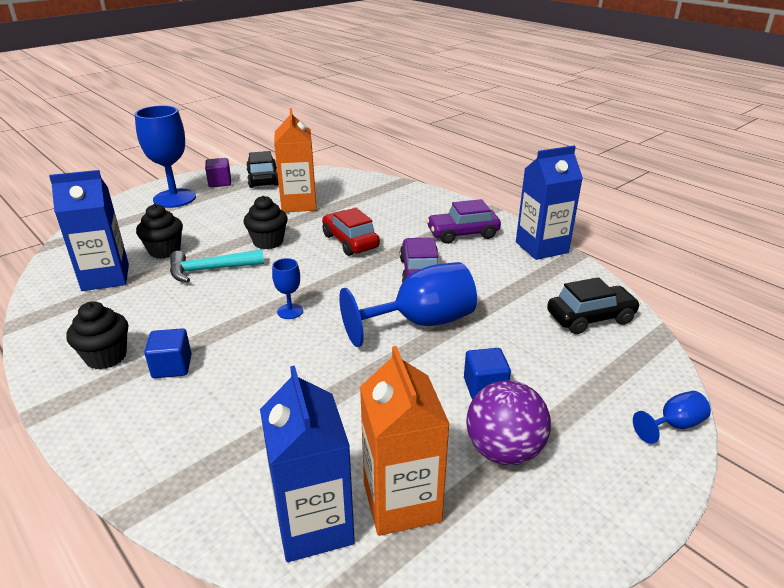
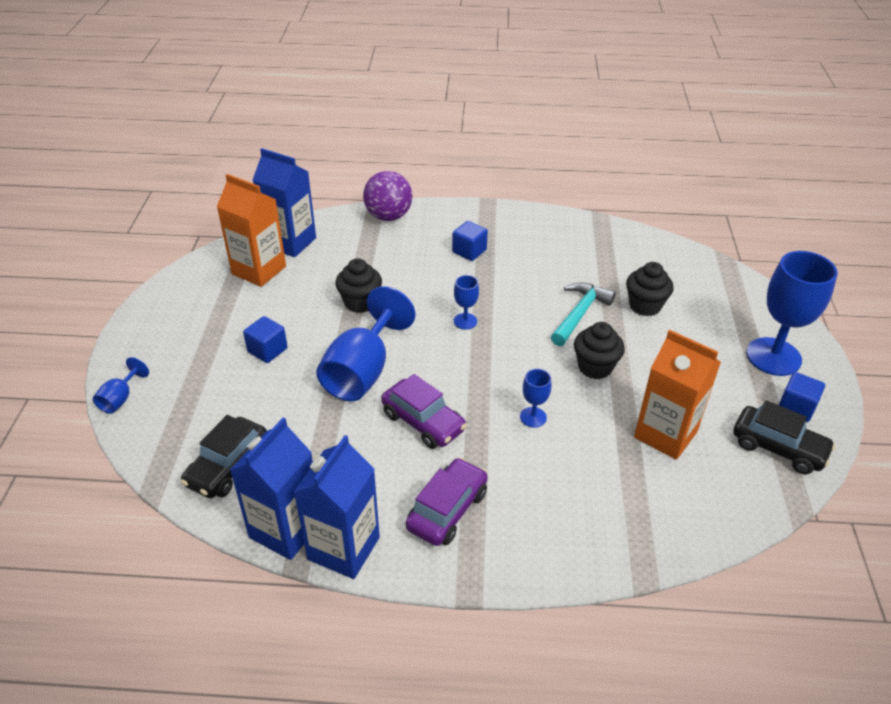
camera: 135 degrees right, 10 degrees up
(105, 277) = (628, 265): blue carton -> blue carton (286, 529)
(106, 357) = (513, 234): black cupcake -> black cupcake (360, 302)
(220, 182) = (796, 408): purple cube -> blue cube
(350, 241) = (533, 417): red car -> blue goblet
(504, 451) = (225, 320): purple ball -> purple ball (388, 216)

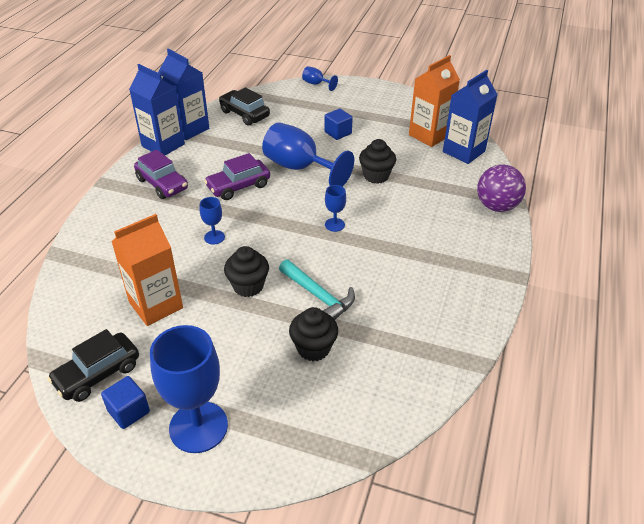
camera: 105 degrees right, 0 degrees up
(469, 251) = (432, 246): blue cube -> none

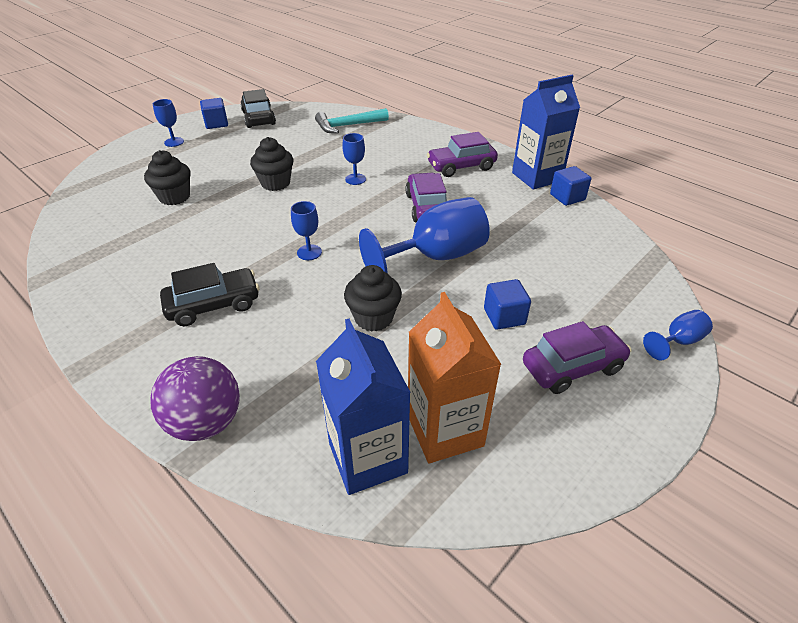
camera: 115 degrees right, 0 degrees up
(156, 305) = (299, 143): orange carton -> none
(188, 129) = (567, 197): blue carton -> blue cube
(198, 427) = (174, 142): blue goblet -> blue goblet, size x0.46
(244, 114) = (591, 244): black car -> black car (214, 305)
(318, 296) = (224, 214): turquoise hammer -> turquoise hammer (348, 126)
(359, 109) = (572, 367): none -> purple car

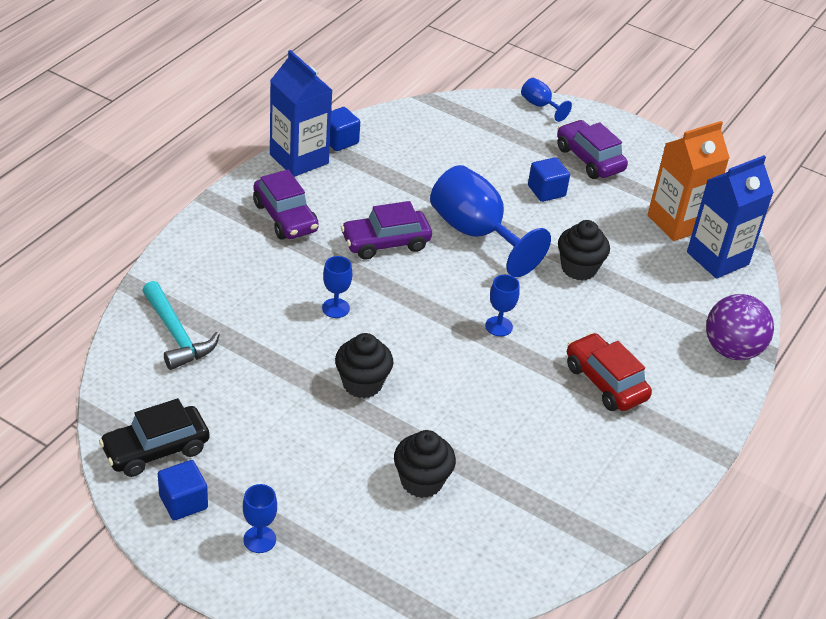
camera: 105 degrees left, 0 degrees up
(214, 305) = (605, 382): black car -> red car

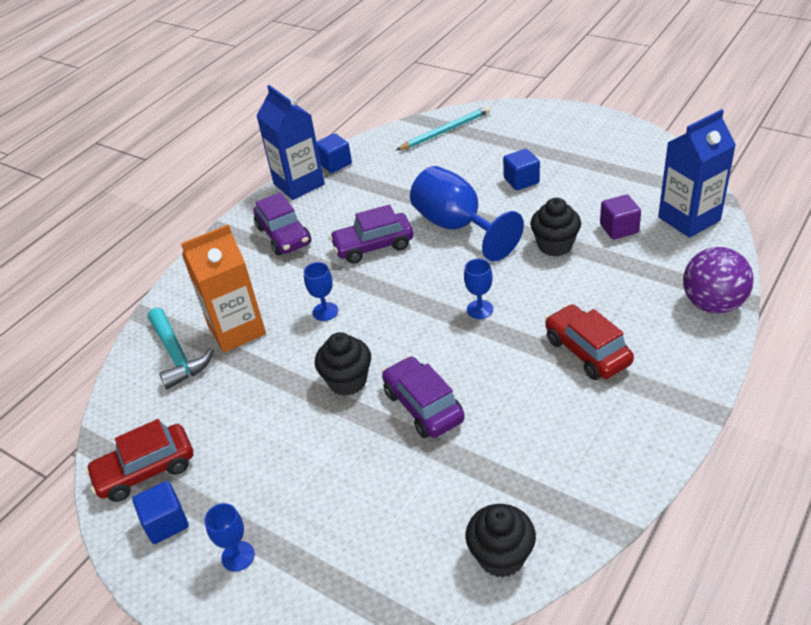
camera: 10 degrees right, 0 degrees up
(156, 449) = (145, 470): black car -> red car
(421, 481) = (404, 475): black cupcake -> black cupcake (501, 556)
(463, 119) = (445, 131): none -> turquoise pencil
(540, 105) = (512, 110): blue goblet -> none
(589, 159) = (560, 148): purple car -> purple car (423, 406)
(645, 259) = (619, 228): none -> purple cube
(677, 222) = (646, 192): orange carton -> orange carton (237, 330)

